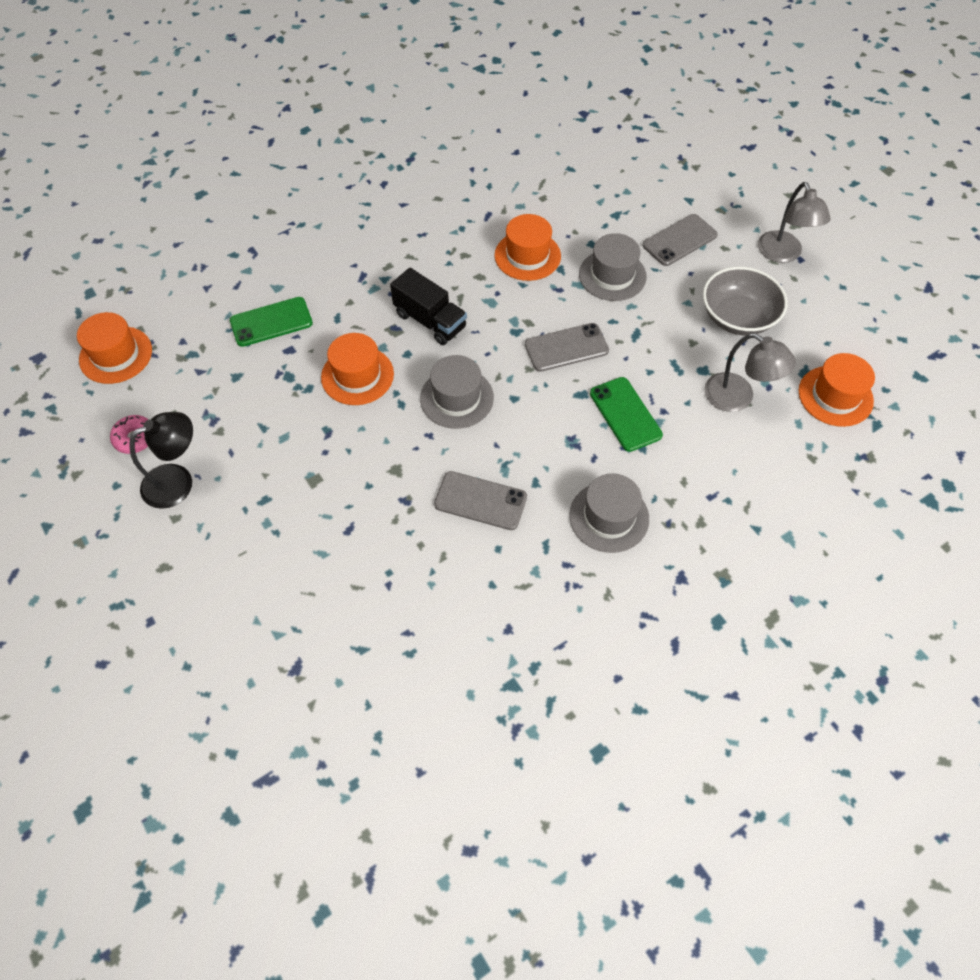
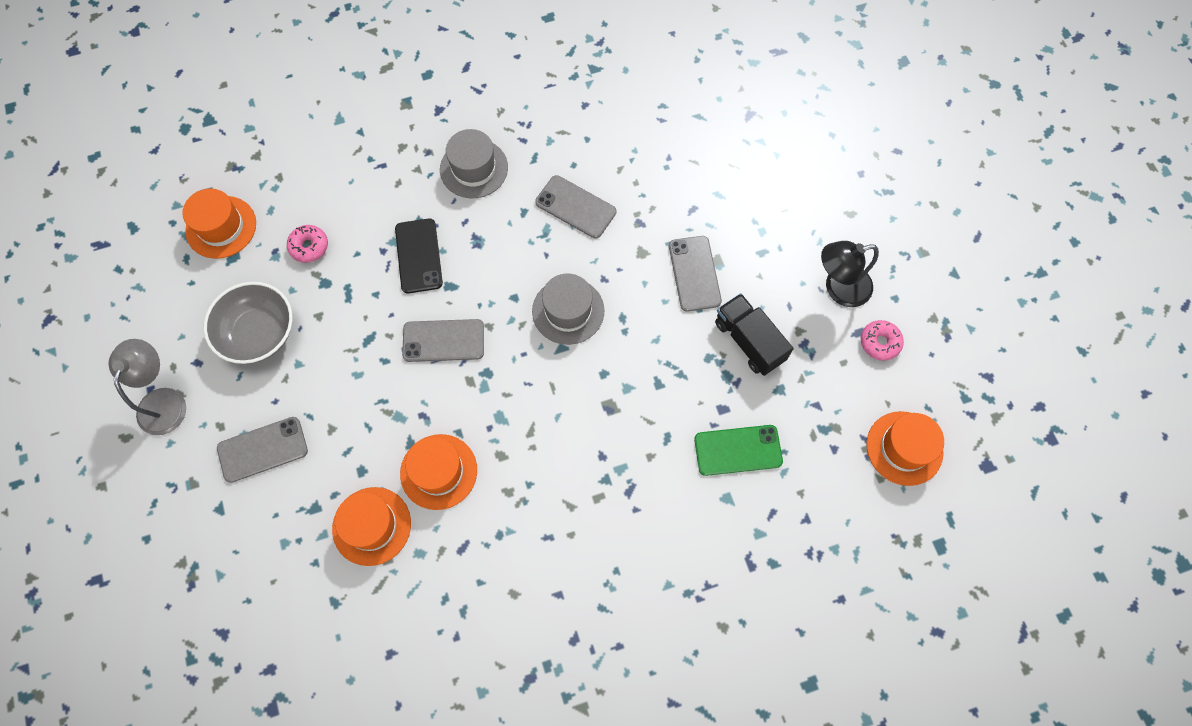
camera: 165 degrees left, 10 degrees up
(335, 461) = (694, 273): none -> grey phone
(357, 375) = (658, 360): orange hat -> orange hat (371, 526)
(430, 321) = (570, 409): black truck -> black truck (749, 341)
(612, 275) = (358, 419): grey hat -> none
(625, 414) = (418, 256): green phone -> black phone
(738, 398) = (309, 246): grey lamp -> pink donut

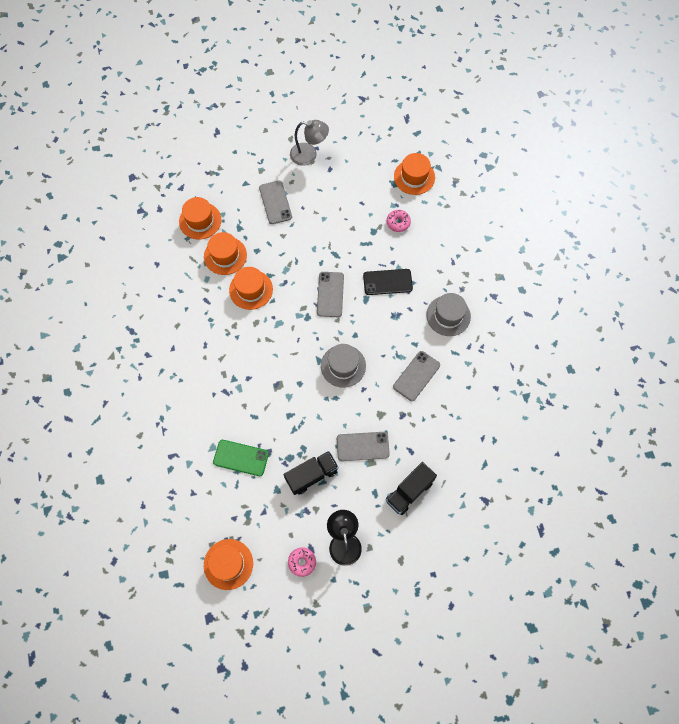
camera: 95 degrees right, 0 degrees up
(259, 333) = (344, 198): grey bowl -> none
(298, 584) = (200, 221): none -> orange hat
(738, 450) = (241, 458): green phone -> green phone turned 75 degrees counterclockwise
(752, 208) = (409, 491): none -> black truck

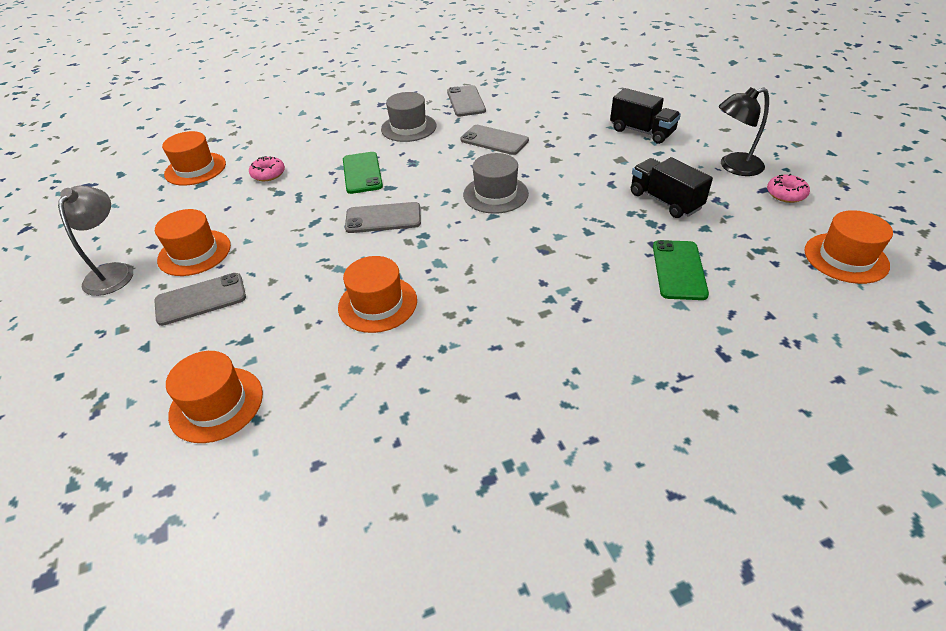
camera: 95 degrees left, 25 degrees down
(225, 255) = (305, 350): orange hat -> orange hat (194, 253)
(362, 446) = (603, 167): grey phone -> grey phone (466, 101)
(387, 282) = (362, 173): black phone -> green phone

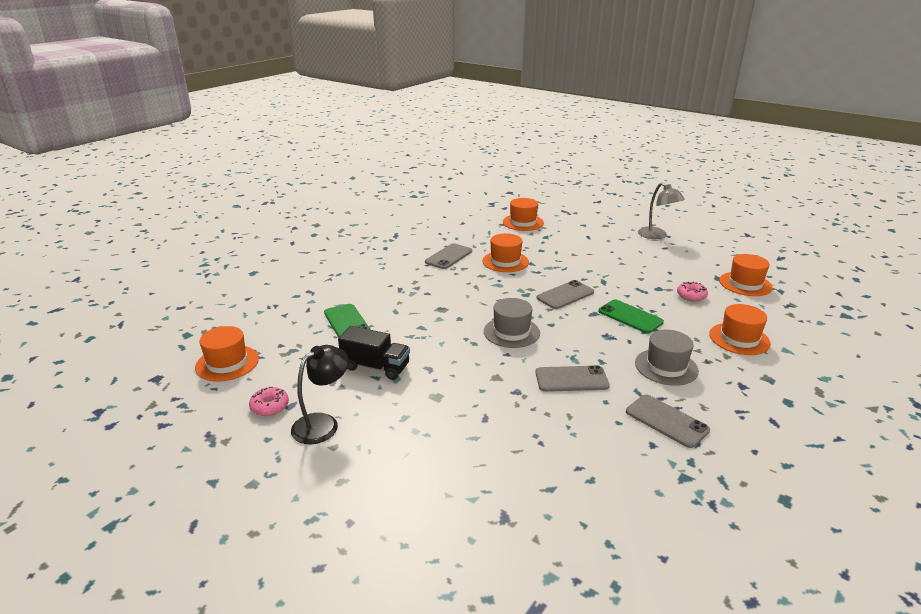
camera: 145 degrees right, 15 degrees down
(194, 253) = (636, 251): orange hat -> orange hat (739, 339)
(201, 299) = (593, 240): grey phone -> grey phone (448, 256)
(642, 131) = (436, 442): black truck -> none

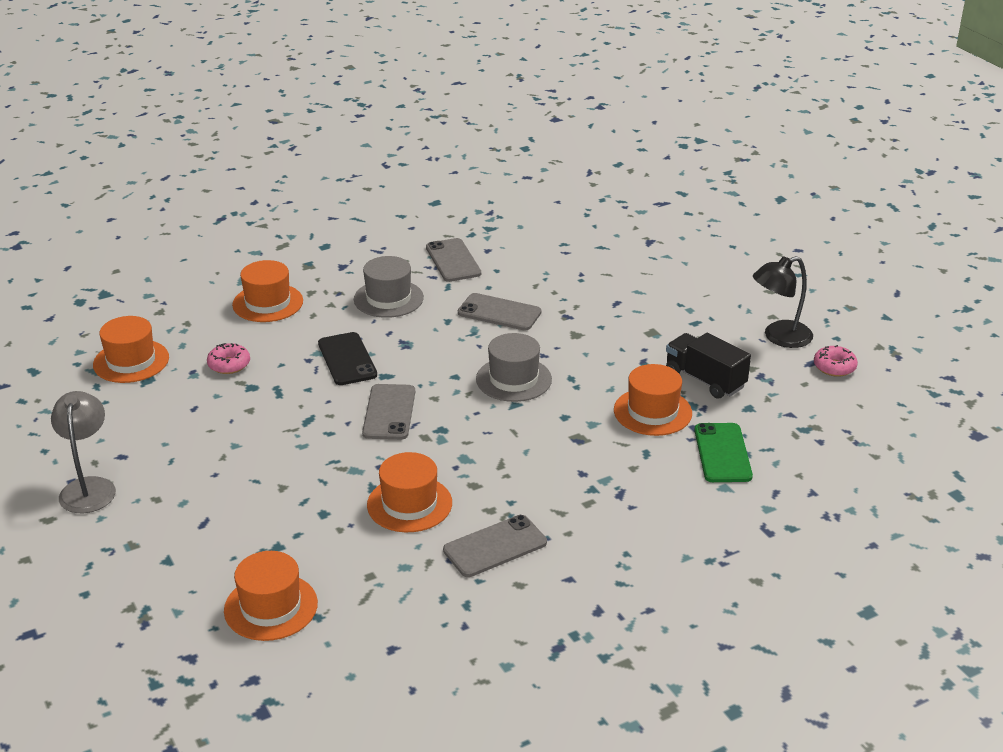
camera: 155 degrees left, 5 degrees up
(227, 363) = (890, 433): orange hat -> orange hat (652, 412)
(565, 295) = (389, 412): grey phone -> grey phone turned 75 degrees counterclockwise
(630, 316) = (347, 359): green phone -> black phone

